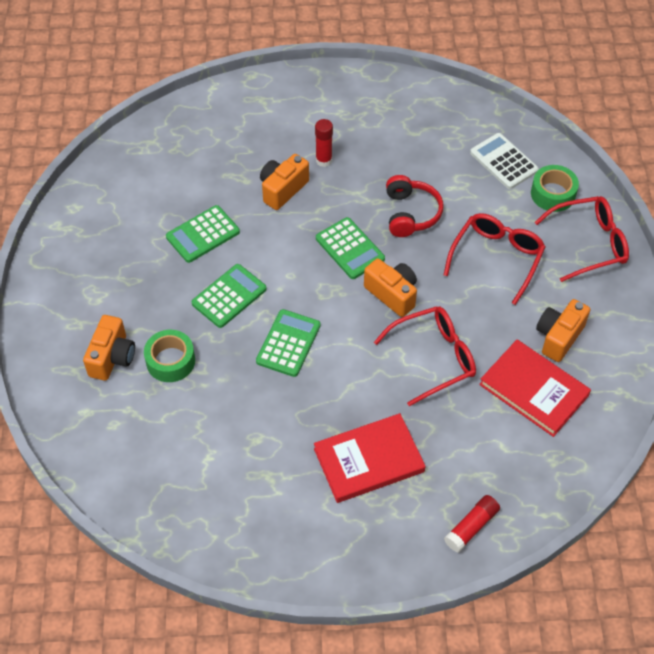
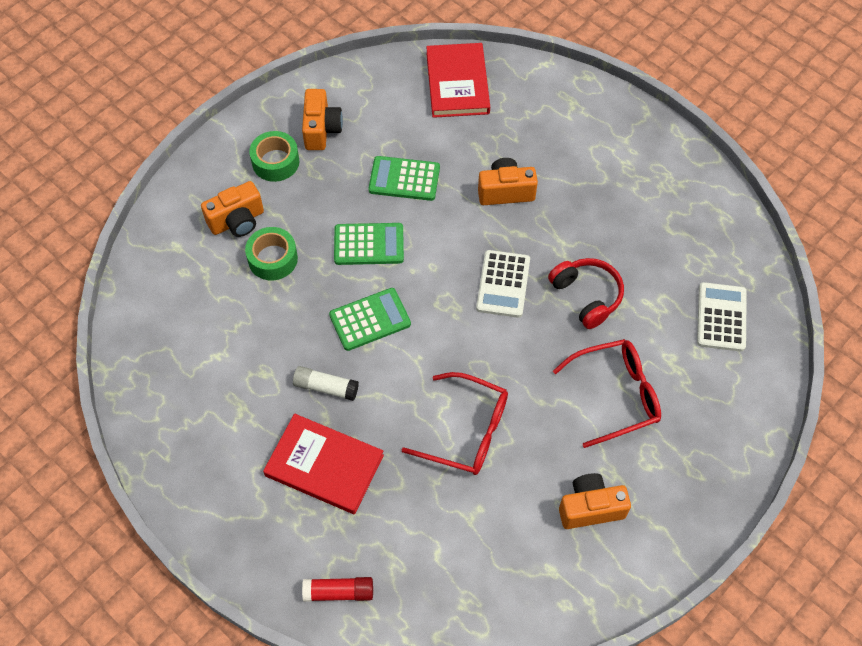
camera: 45 degrees right, 5 degrees up
(310, 411) = (326, 387): none -> white glue stick
(324, 160) = (566, 193): red glue stick -> none
(350, 249) = (503, 284): green calculator -> white calculator
(392, 294) = (494, 350): orange camera -> orange camera (321, 129)
(410, 213) = (586, 296): red headphones -> red headphones turned 75 degrees counterclockwise
(534, 390) = (517, 532): red book -> red book (457, 83)
(553, 194) = (733, 382): green tape -> green tape (275, 162)
(589, 243) = (715, 453): red glasses -> none

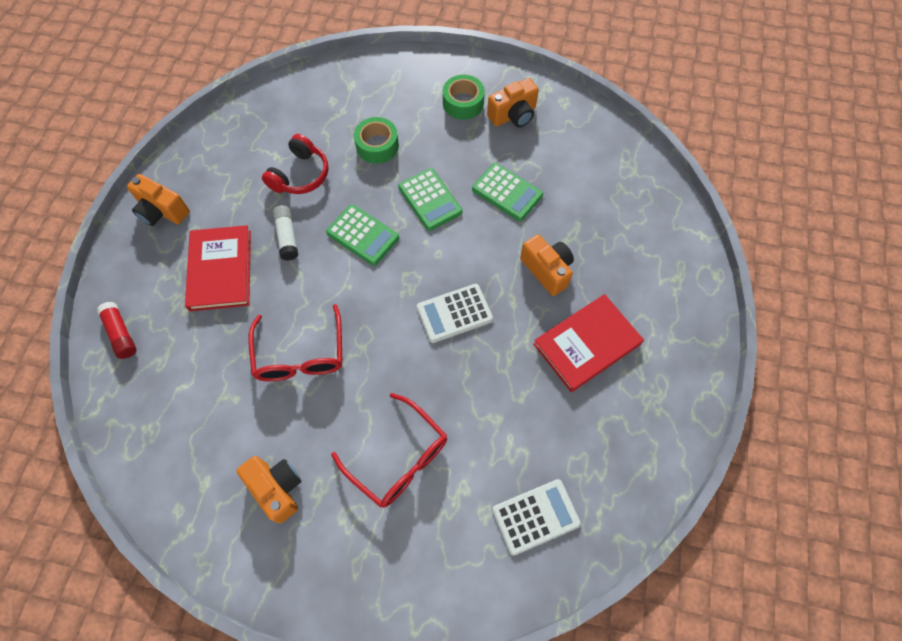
camera: 60 degrees right, 5 degrees up
(237, 221) = (395, 108): orange camera -> orange camera (162, 211)
(404, 179) = (507, 192): green calculator -> green calculator turned 150 degrees clockwise
(457, 83) = (629, 181): red book -> red book (587, 344)
(586, 296) = (484, 385): red headphones -> red headphones (300, 175)

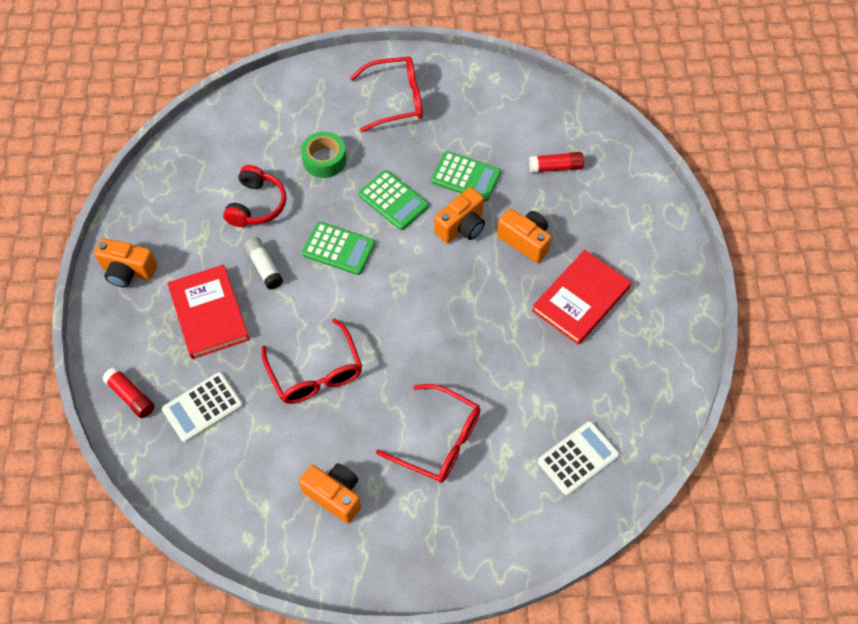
camera: 15 degrees left, 5 degrees down
(454, 313) = (450, 301): white calculator -> white calculator (203, 407)
(463, 103) = (396, 99): green tape -> red glasses
(513, 115) = (449, 101): orange camera -> orange camera (461, 226)
(599, 202) = (555, 167): none -> red glue stick

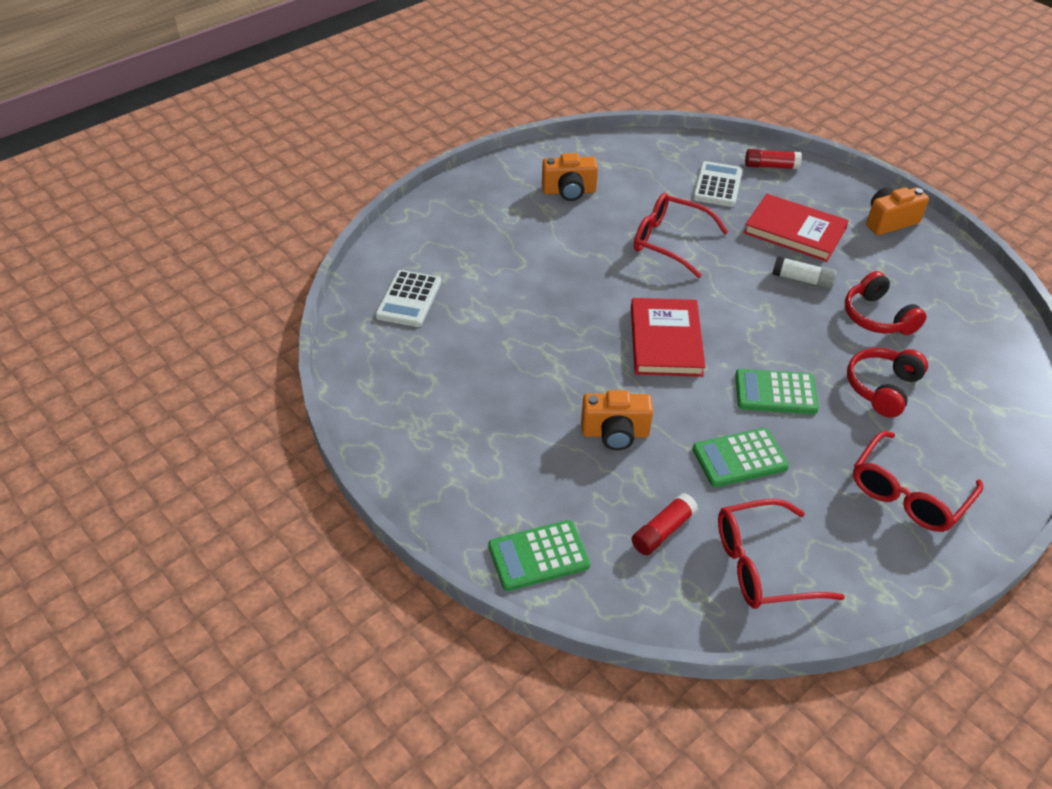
camera: 140 degrees right, 15 degrees down
(324, 160) = (882, 388): green tape -> red headphones
(339, 249) = (766, 326): green calculator -> green calculator (538, 556)
(439, 441) = (529, 253): red glasses -> red glasses (762, 565)
(461, 226) = (688, 409): orange camera -> none
(581, 299) = (511, 414): red book -> red book (665, 341)

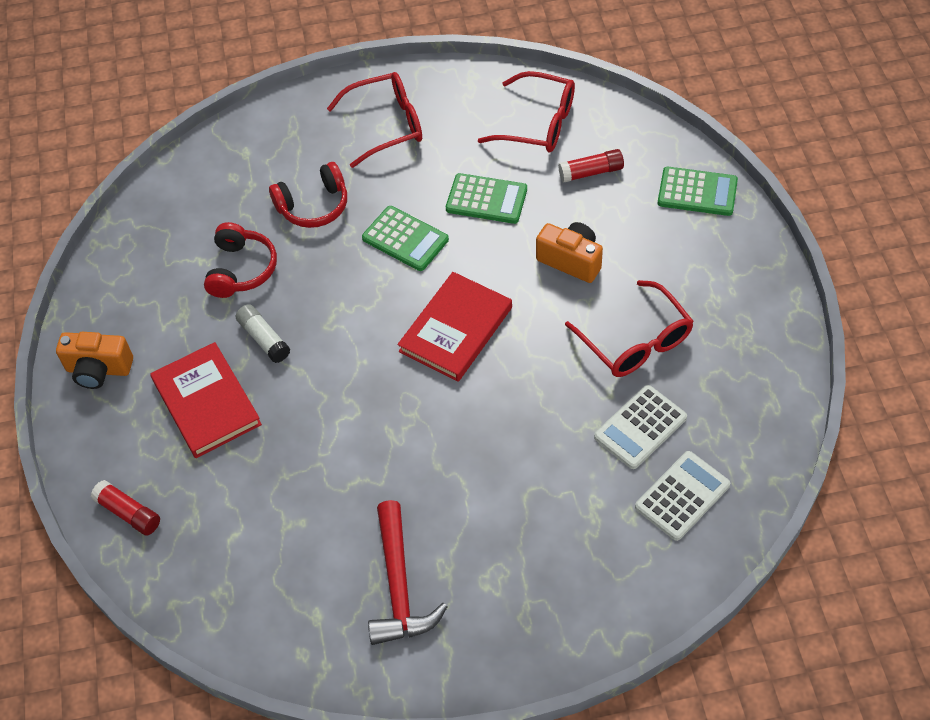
camera: 145 degrees left, 10 degrees up
(569, 191) = (399, 586): orange camera -> red hammer
(669, 241) = (349, 450): red glasses -> red glasses (635, 341)
(717, 185) = (219, 511): white calculator -> white calculator (640, 427)

